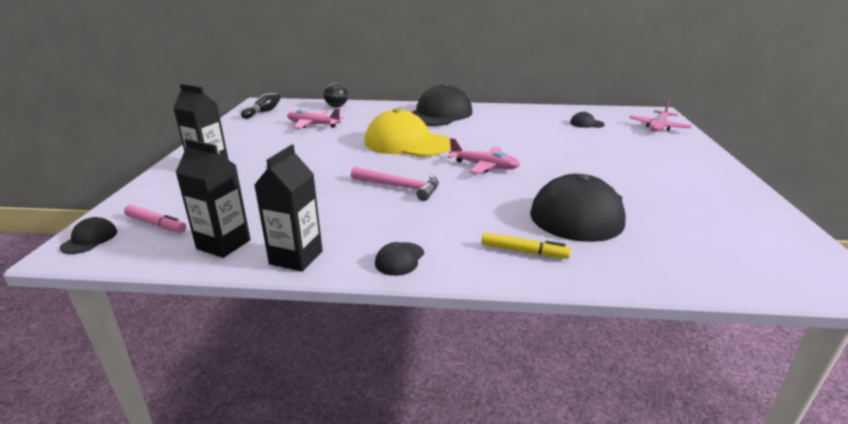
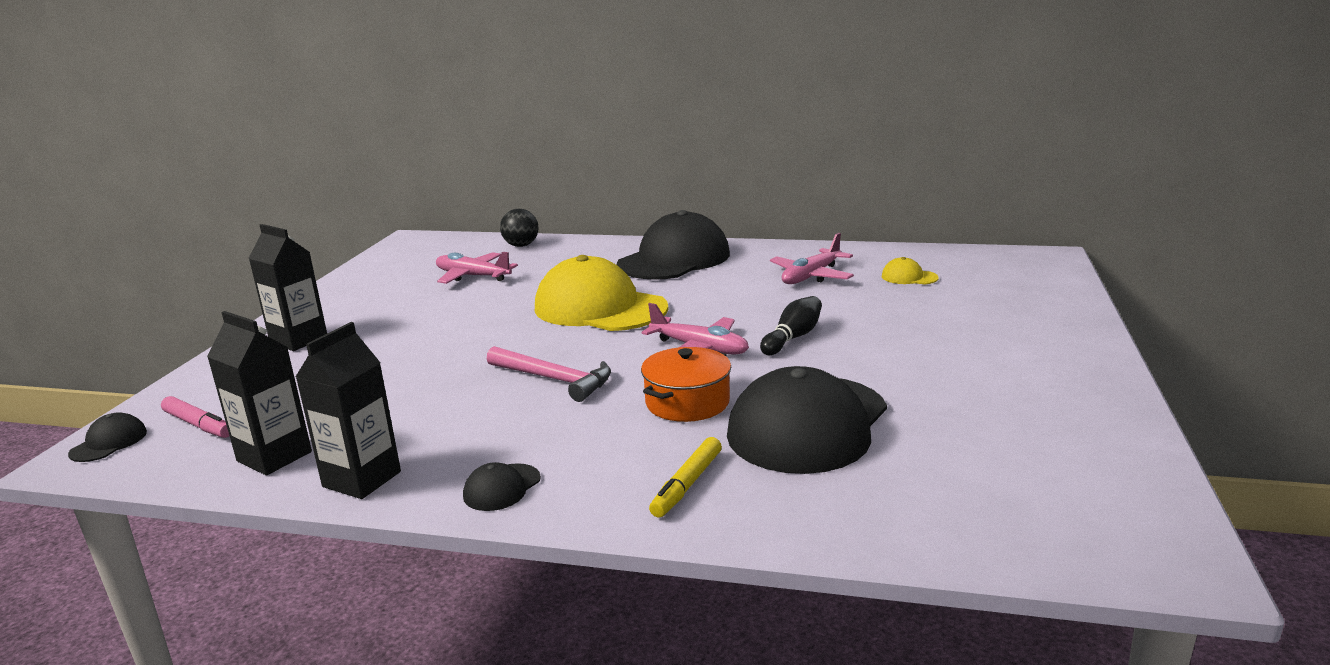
camera: 10 degrees right, 5 degrees down
(263, 112) = (408, 255): black bowling pin -> black bowling pin (793, 337)
(495, 199) = (687, 402): none -> orange pot
(524, 251) = (687, 485): yellow marker -> yellow marker turned 90 degrees clockwise
(586, 123) = (909, 277): black cap -> yellow cap
(658, 127) = (1031, 284): pink plane -> pink plane (811, 276)

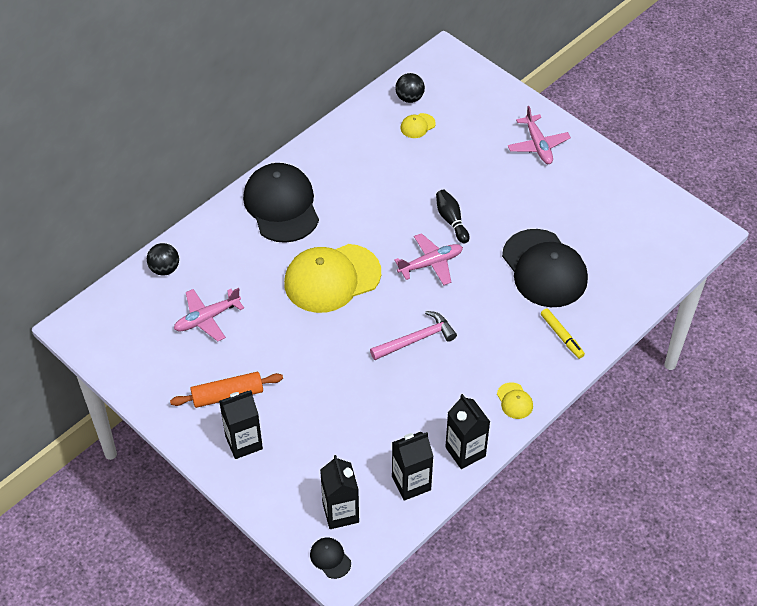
camera: 60 degrees left, 30 degrees up
(198, 425) = (340, 513): pink marker -> black carton
(368, 313) = (227, 395): none -> orange rolling pin
(502, 487) = (514, 401): black cap -> yellow cap
(687, 402) = (488, 299): orange pot -> none
(811, 276) = (375, 163): pink plane -> pink plane (538, 145)
(941, 262) = (409, 98): none -> black ball

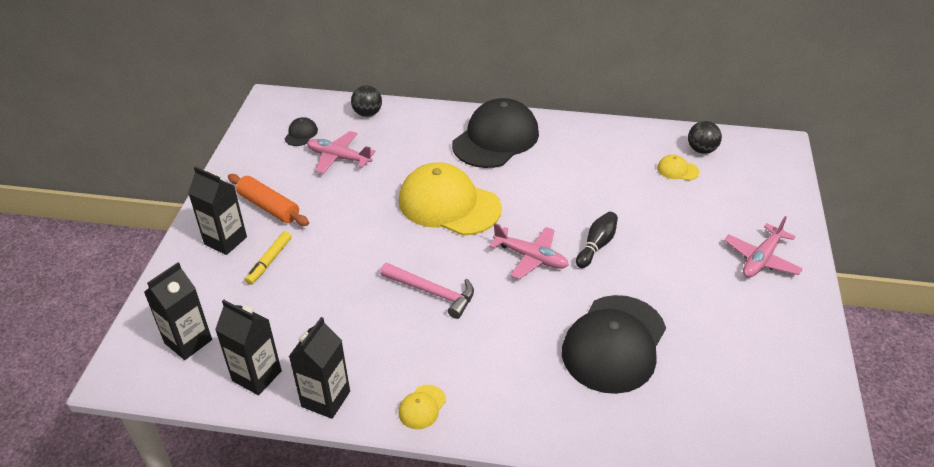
camera: 55 degrees right, 10 degrees down
(330, 558) = (130, 360): black cap -> black cap (301, 134)
(561, 336) = (541, 404): yellow marker -> yellow marker (269, 261)

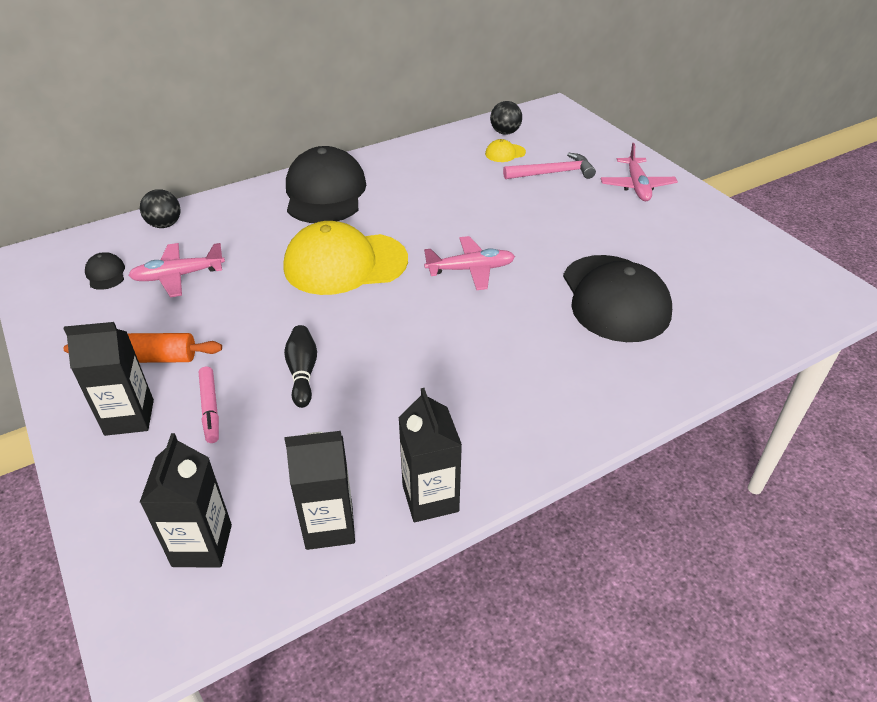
camera: 40 degrees left, 0 degrees up
(269, 261) = (210, 409): yellow marker -> pink marker
(422, 407) = (528, 444): yellow cap -> none
(432, 292) = (419, 343): pink hammer -> pink hammer (553, 173)
(596, 245) = (512, 234): black bowling pin -> black bowling pin (302, 372)

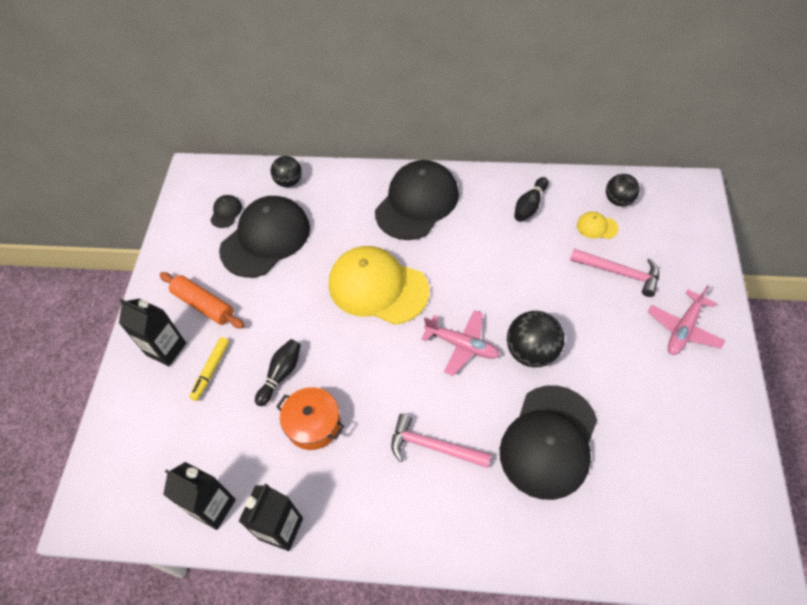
camera: 40 degrees right, 15 degrees up
(178, 276) = (265, 239): pink plane -> black cap
(202, 545) = (143, 472): black carton -> none
(210, 409) = (211, 370): pink marker -> yellow marker
(380, 394) = (313, 424): none -> orange pot
(434, 160) = (530, 206): none -> black bowling pin
(520, 351) = (433, 446): none -> pink hammer
(537, 248) = (532, 351): none -> black ball

